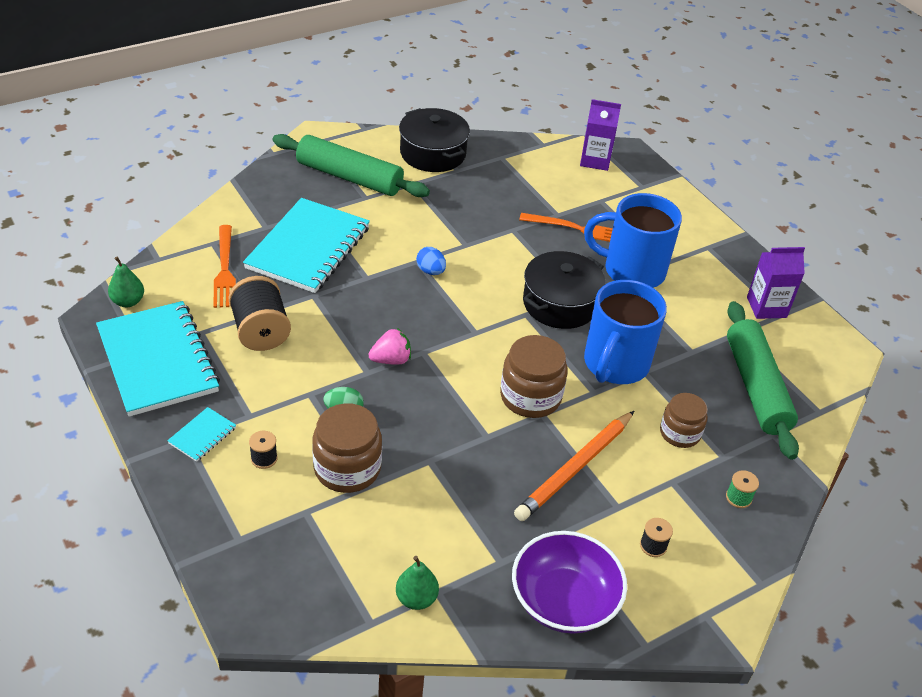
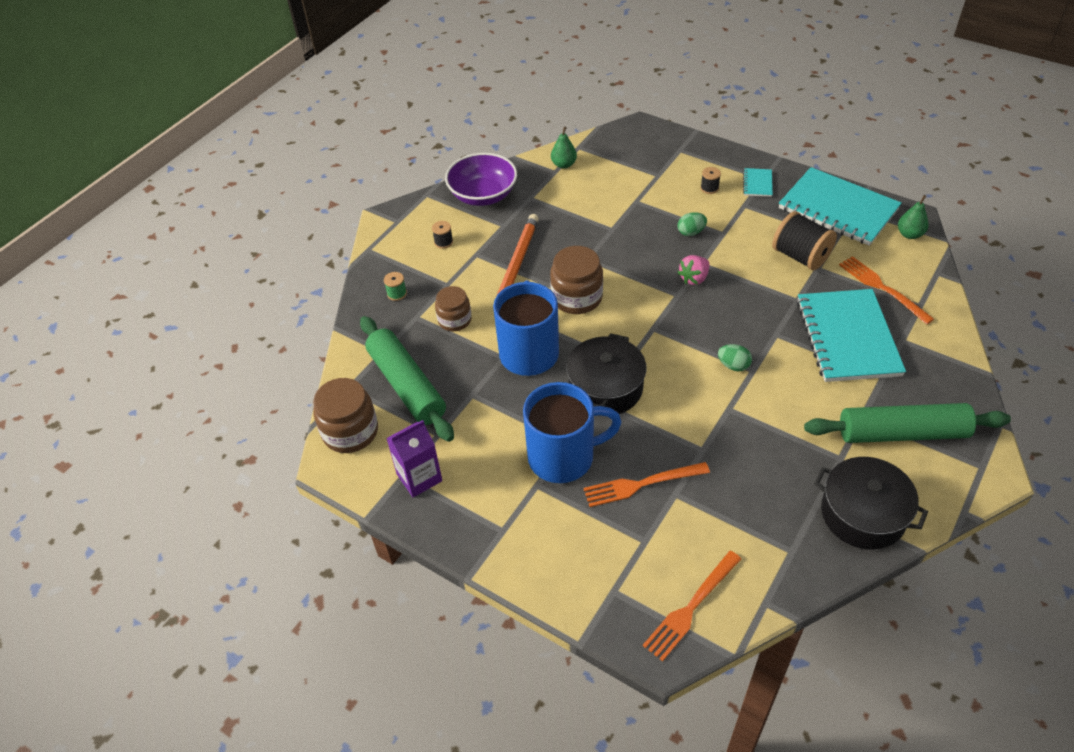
camera: 160 degrees right, 5 degrees up
(347, 468) = (657, 204): brown jar -> brown jar (350, 432)
(430, 271) = (733, 365): blue egg -> green egg
(595, 160) = (690, 608): purple carton -> orange fork

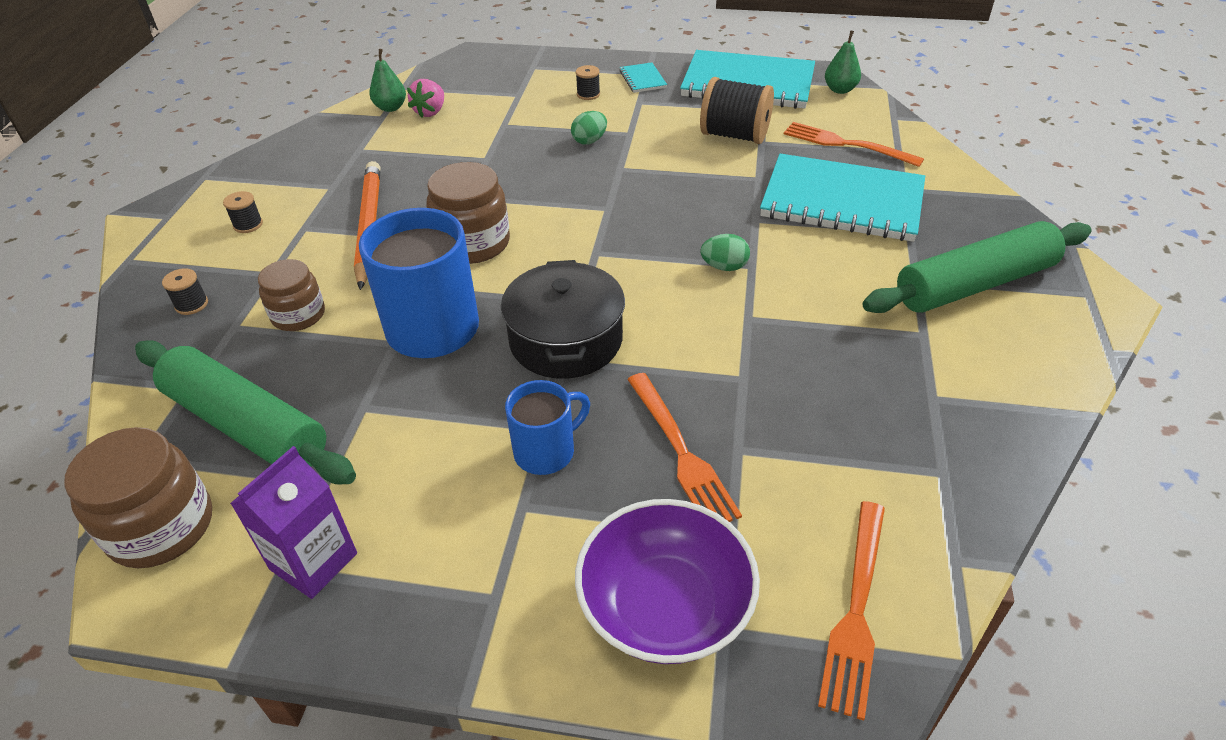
camera: 25 degrees left, 5 degrees down
(397, 293) = (191, 304): green spool -> black spool
(483, 195) = (289, 160): purple bowl -> purple bowl (665, 607)
(563, 457) = (546, 451): blue mug -> blue mug, size x0.56
(640, 485) = (682, 453): orange fork -> orange fork turned 75 degrees counterclockwise
(694, 278) = (619, 186): pink strawberry -> pink strawberry (430, 112)
(848, 337) = (842, 201): turquoise notebook -> turquoise notebook turned 45 degrees counterclockwise
(863, 514) = (997, 393): black pot -> none

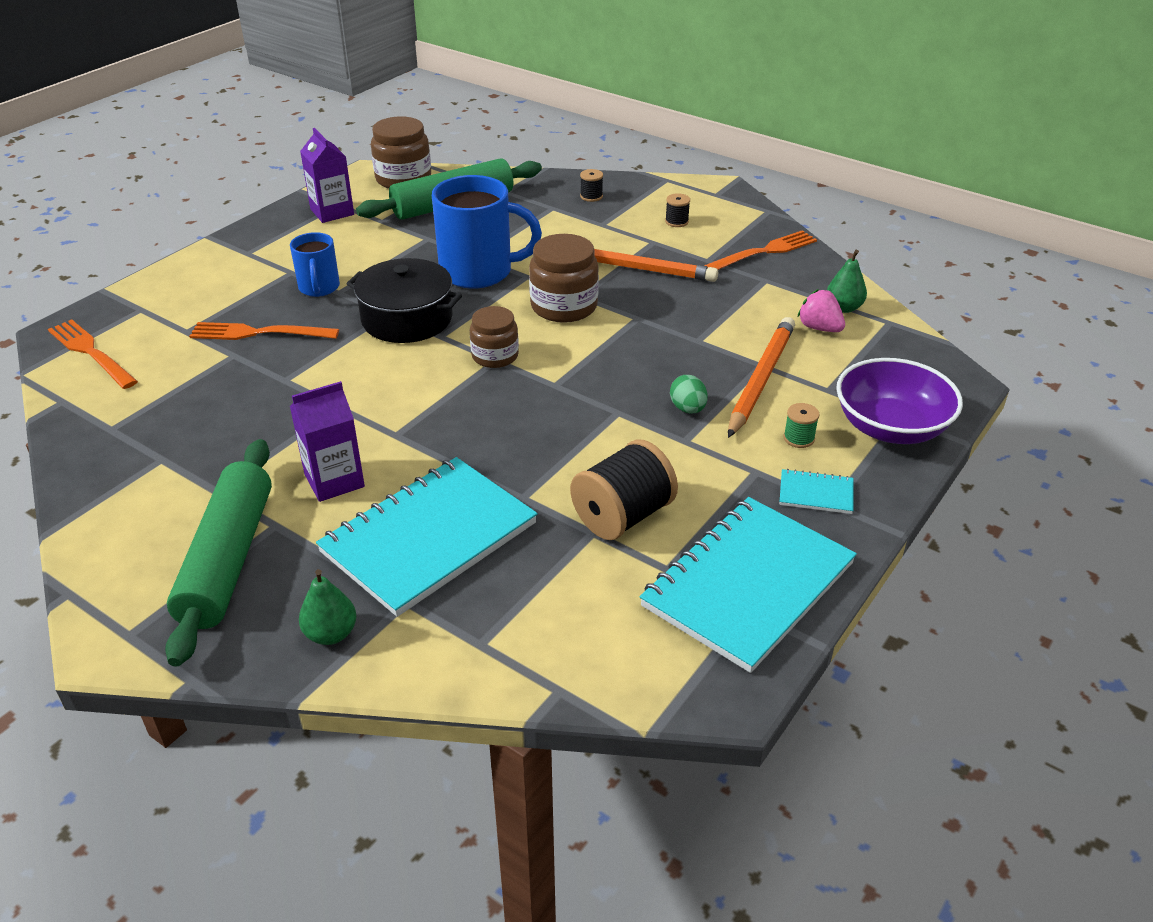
camera: 115 degrees right, 5 degrees down
(298, 315) = (542, 228): brown jar -> brown jar (495, 356)
(525, 121) = (760, 379): none -> orange pencil
(588, 94) = (799, 438): black spool -> green spool
(665, 607) = (176, 296): purple bowl -> purple bowl (891, 427)
(724, 267) = (409, 418): green egg -> none
(839, 272) = (334, 480): none -> purple carton
(840, 90) = (672, 674): green pear -> green pear (331, 634)
(845, 144) = (532, 601): orange fork -> orange fork (764, 252)

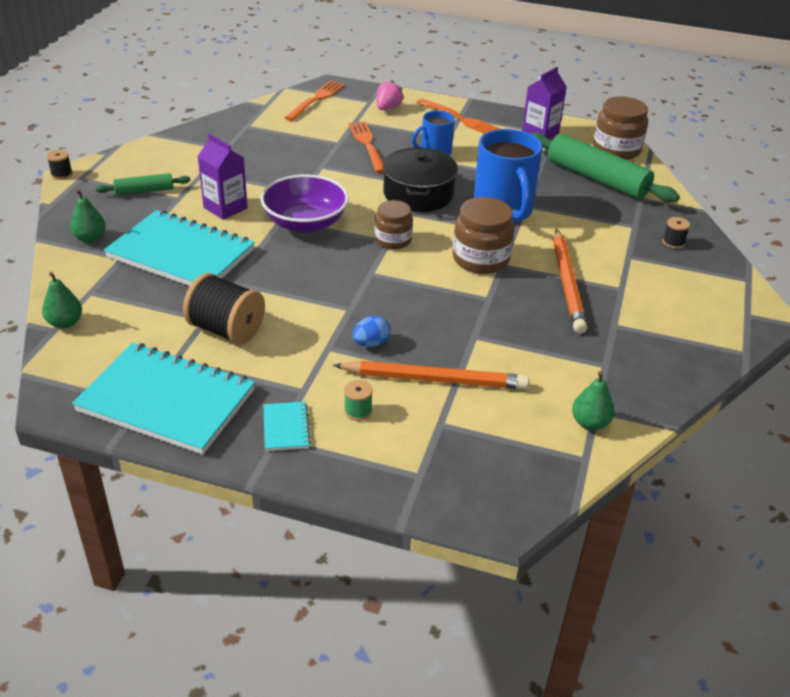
camera: 70 degrees right, 0 degrees up
(227, 559) = (144, 191): green rolling pin -> green rolling pin, size x0.50
(547, 676) = (65, 323): none -> green pear
(676, 222) = (670, 297): black spool -> black spool (61, 174)
(688, 409) = (371, 343): green egg -> blue egg
(764, 252) = (658, 359): orange fork -> orange fork (461, 119)
(819, 328) = (541, 409): pink strawberry -> pink strawberry (388, 108)
(891, 427) = (400, 469): purple bowl -> purple bowl (305, 223)

